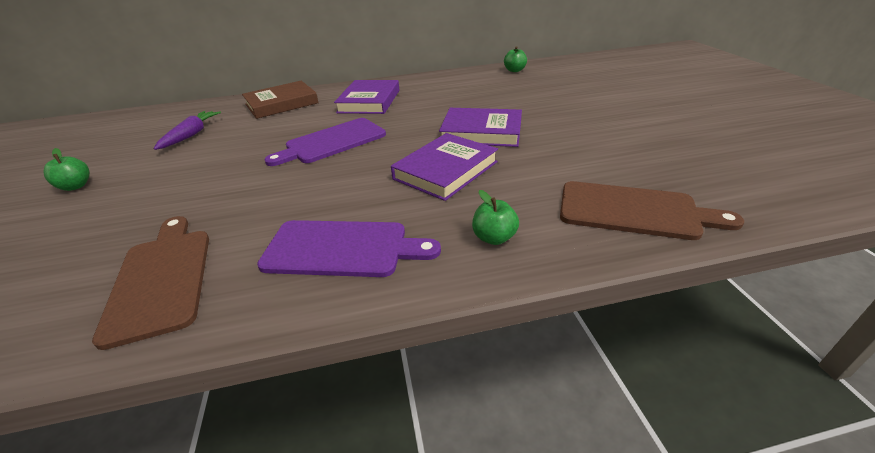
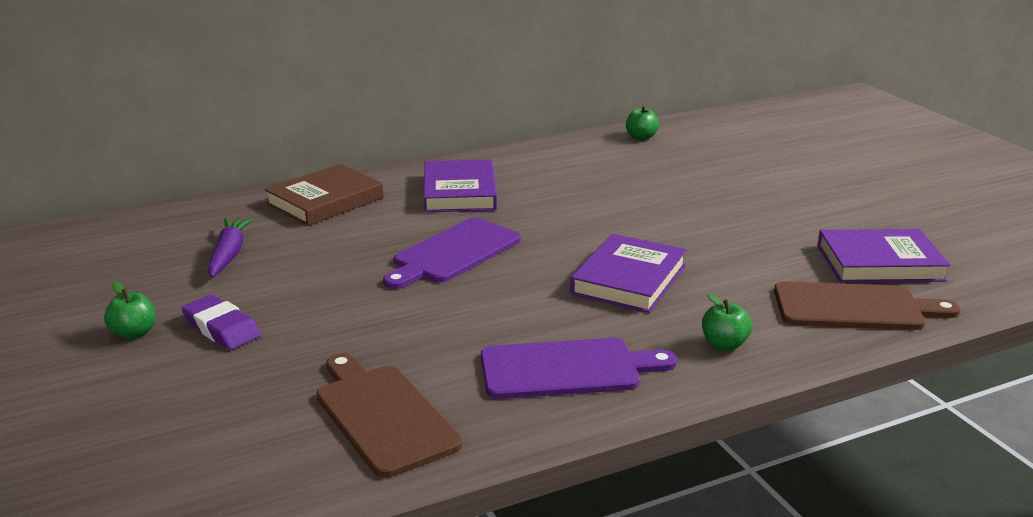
camera: 15 degrees left, 10 degrees down
(131, 187) = (221, 328): none -> purple eraser
(481, 132) = (645, 229): purple book -> purple book (879, 263)

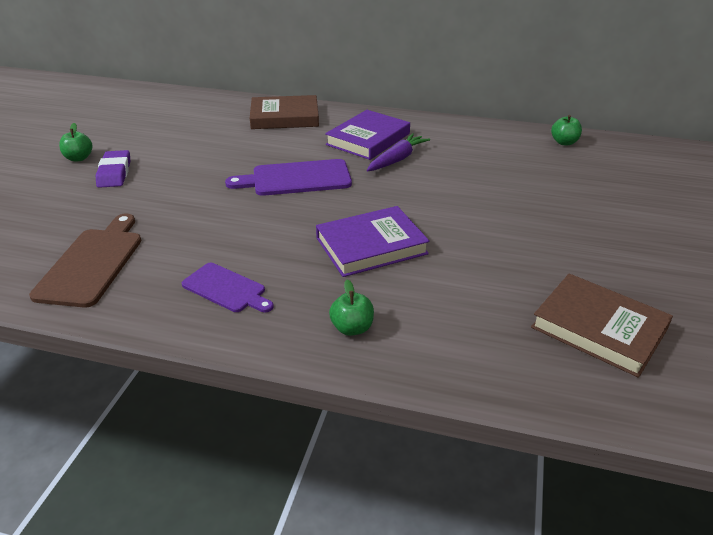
camera: 40 degrees right, 10 degrees up
(229, 254) = (187, 131): purple carrot -> purple carrot (397, 159)
(567, 369) = (226, 289): purple cutting board -> purple cutting board, size x0.64
(855, 307) = (506, 355): brown cutting board -> none
(879, 263) = (599, 328): purple book -> brown book

